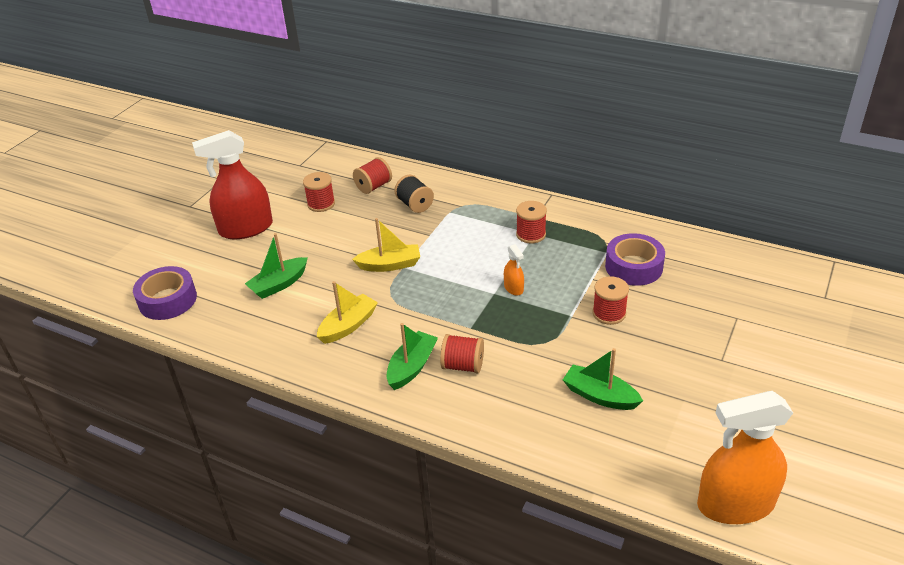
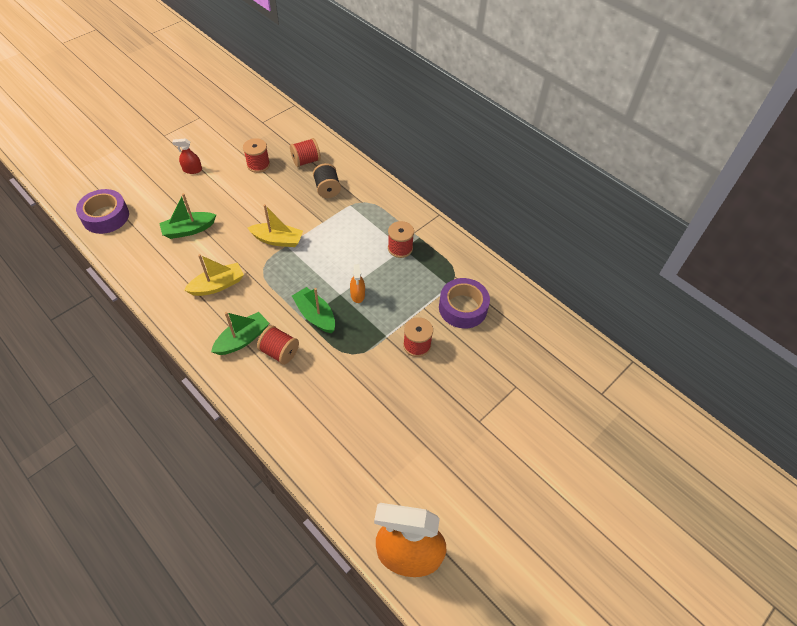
camera: 15 degrees right, 15 degrees up
(246, 228) = (192, 170): red spray bottle -> red spray bottle, size x0.44
(600, 396) = (365, 418): green boat -> green boat (315, 315)

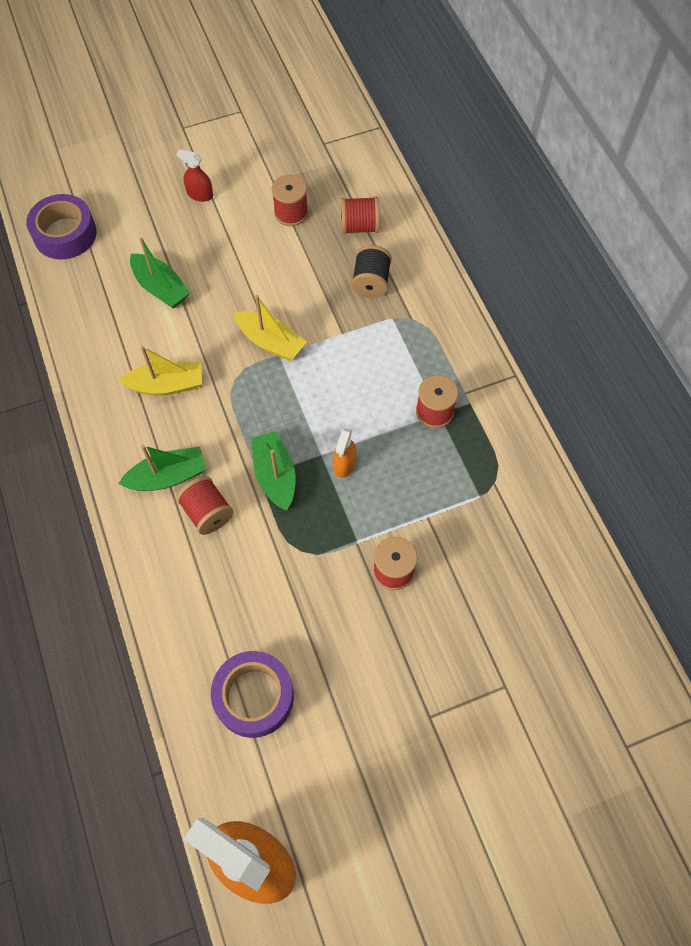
camera: 25 degrees right, 10 degrees up
(189, 230) = (161, 288): green boat -> green boat turned 135 degrees counterclockwise
(463, 308) = (483, 537): purple tape -> purple tape (254, 696)

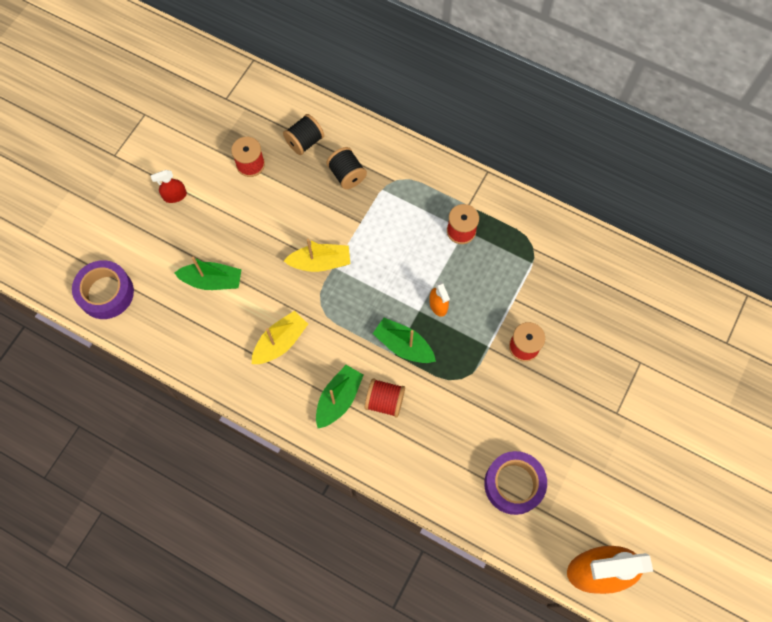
camera: 40 degrees left, 5 degrees up
(359, 227) = (305, 142): red spool -> black spool

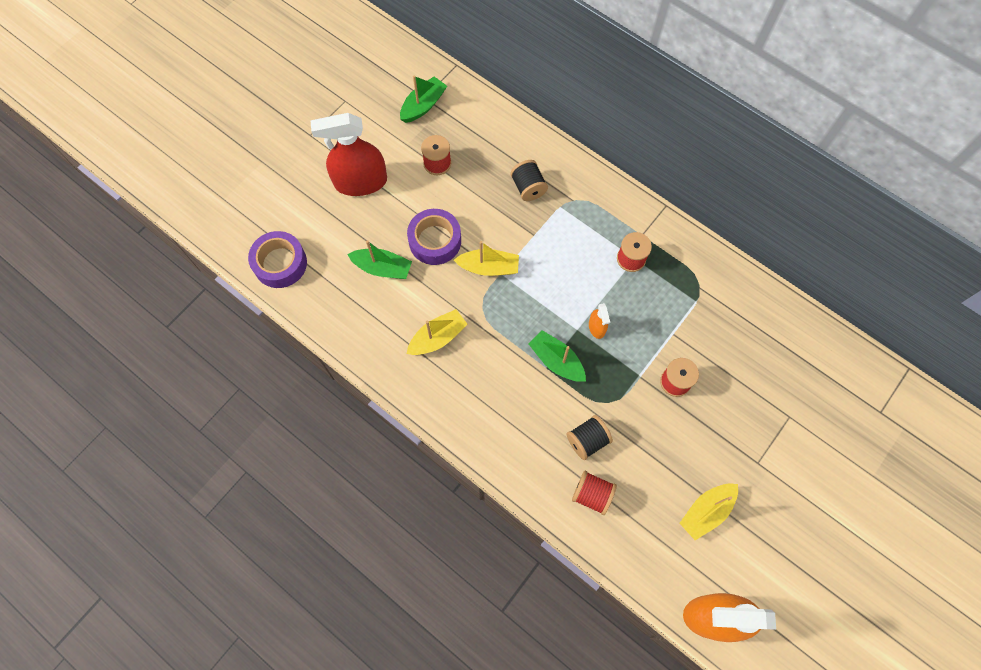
camera: 10 degrees right, 0 degrees up
(175, 196) = (360, 182): red spray bottle -> red spray bottle, size x2.29
(305, 142) = (493, 150): black spool -> black spool (587, 440)
(339, 399) = (485, 402): green boat -> green boat (423, 105)
(385, 401) = (529, 412): red spool -> red spool (592, 495)
(513, 484) = (643, 515): purple tape -> purple tape (435, 241)
(574, 469) = (706, 511): none -> yellow boat

